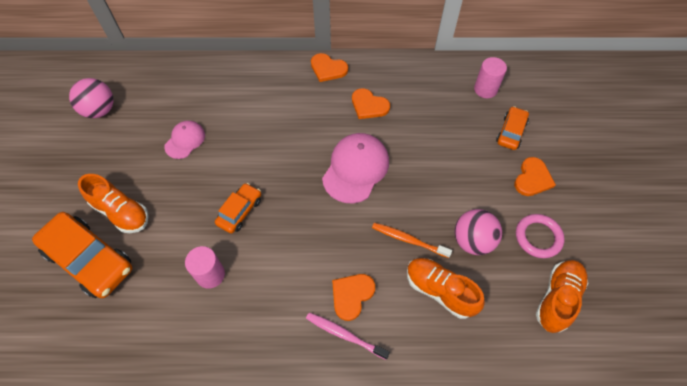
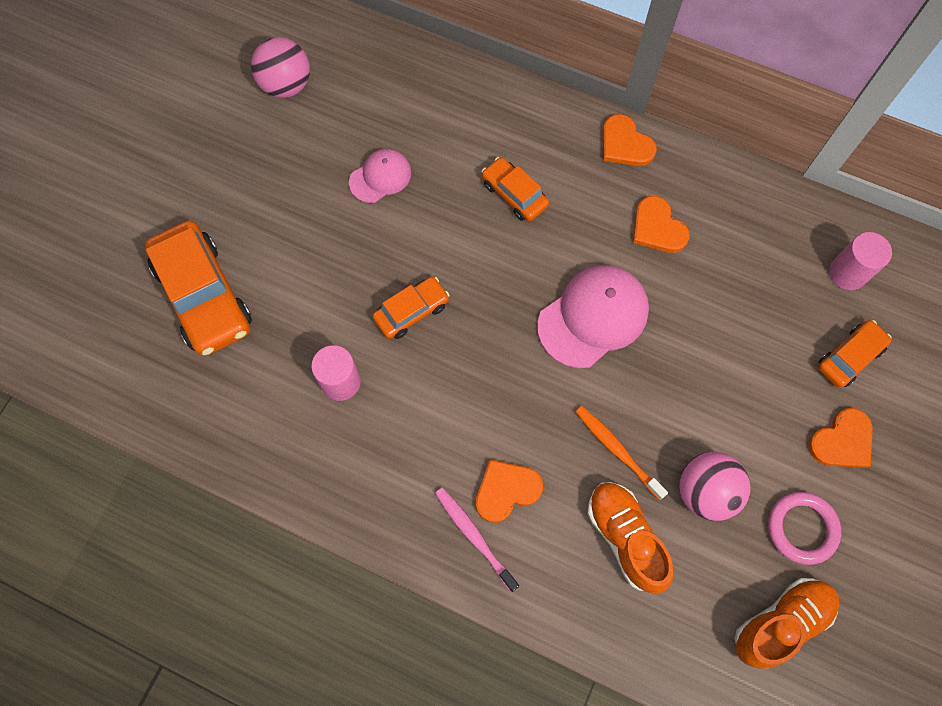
camera: 25 degrees right, 10 degrees up
(121, 212) = (263, 248): orange shoe -> none
(275, 119) = (514, 194): none -> orange car

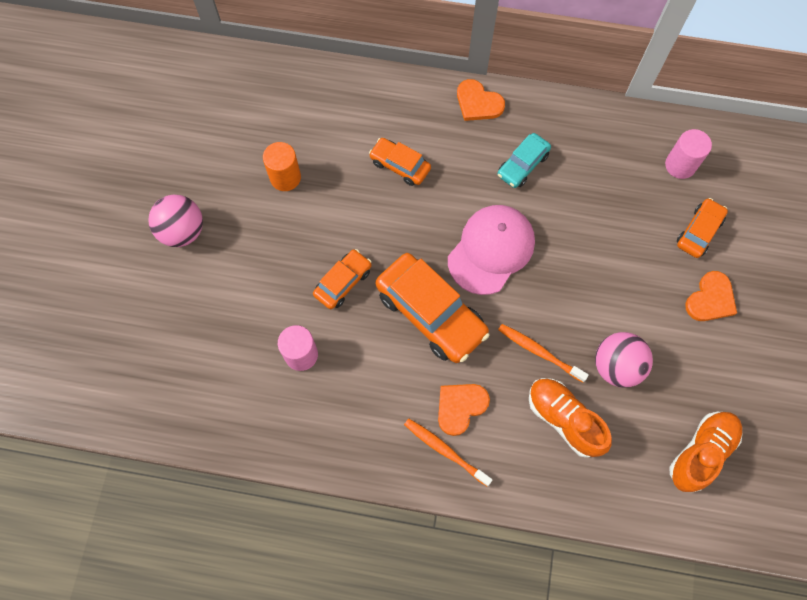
camera: 15 degrees left, 0 degrees up
(204, 296) = (165, 313): orange car -> orange car (431, 313)
(286, 85) = (183, 119): pink ball -> pink ball (182, 231)
(380, 177) = (285, 177): pink cap -> orange cylinder
(474, 537) = (445, 451): pink toothbrush -> orange toothbrush
(657, 228) = (522, 165): orange heart -> turquoise car
(801, 528) = (697, 375): pink ring -> none

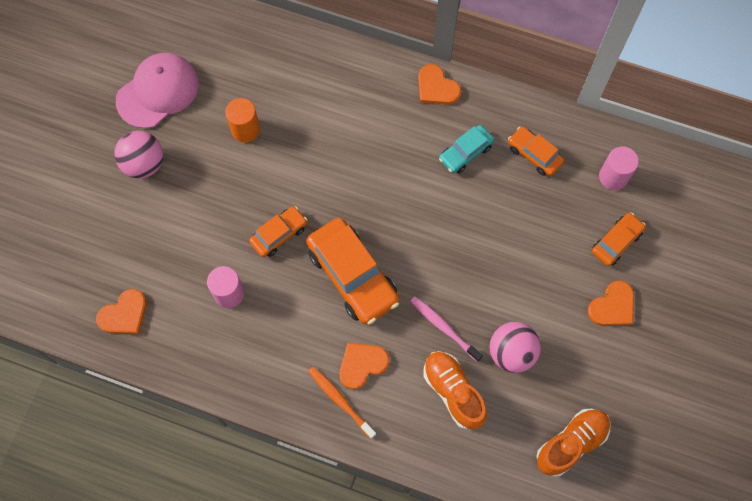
camera: 10 degrees right, 0 degrees up
(190, 397) = (124, 314): none -> orange heart
(400, 165) = (352, 135): orange car -> orange car (534, 154)
(491, 250) = (419, 227): pink cap -> pink cap (158, 92)
(539, 352) = (444, 328): orange toothbrush -> pink toothbrush

